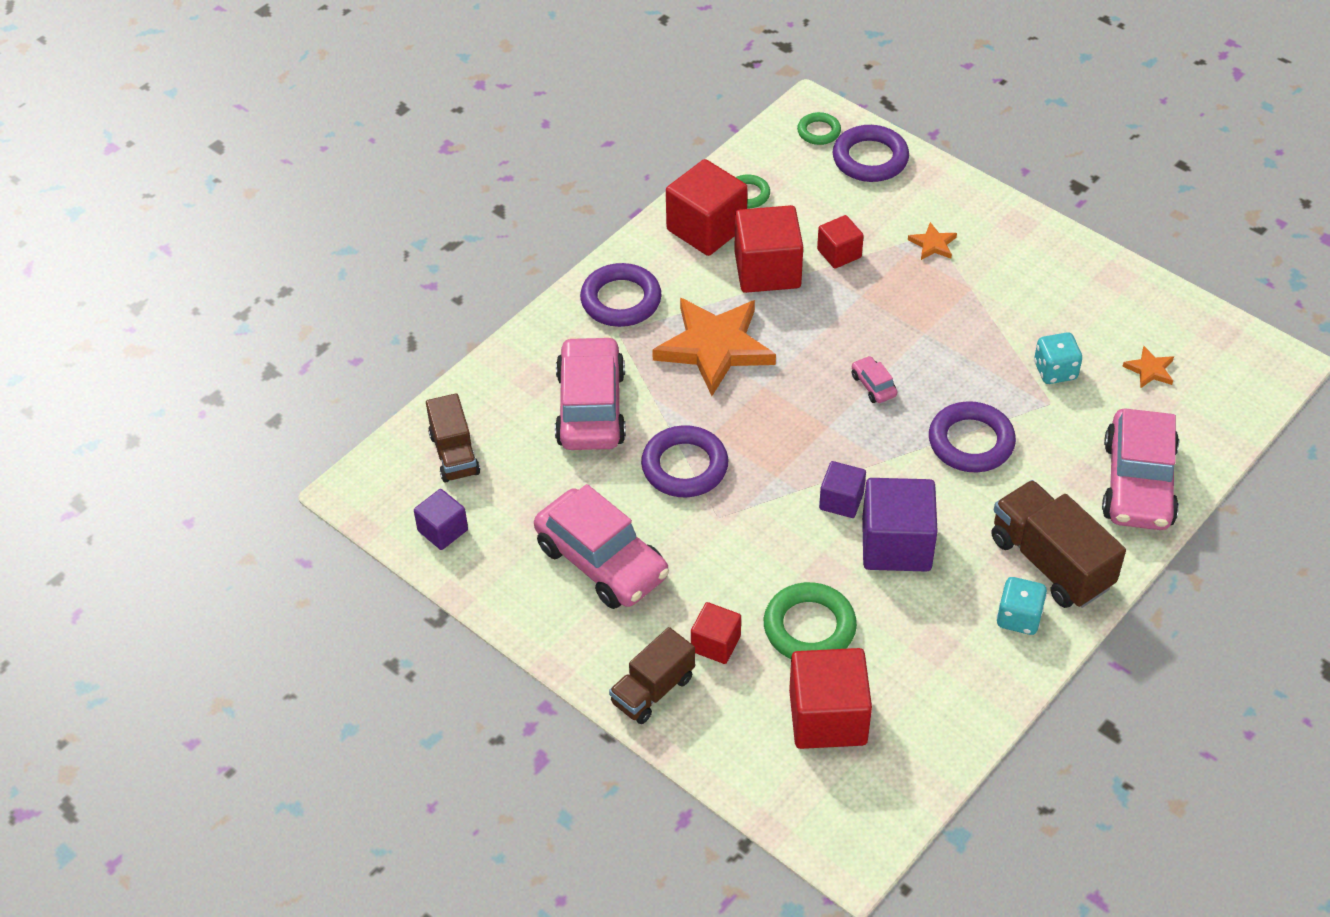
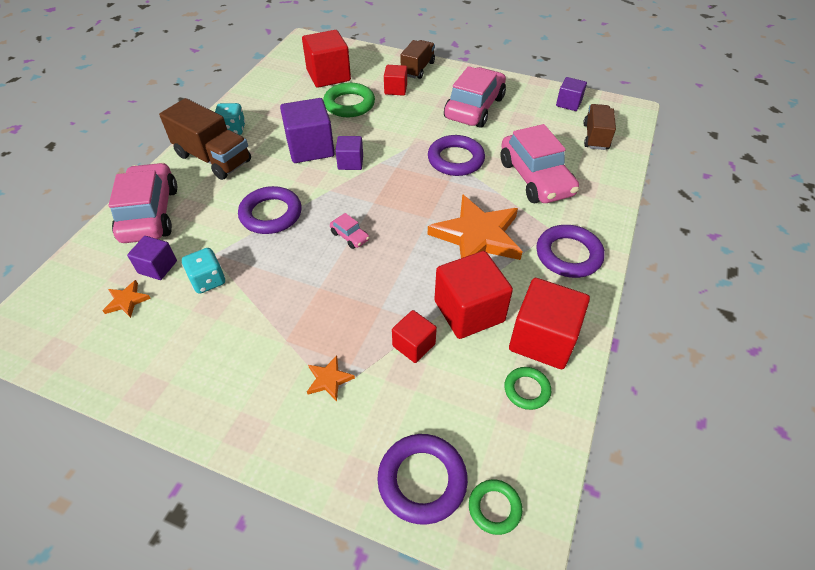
camera: 160 degrees right, 0 degrees up
(454, 454) = (595, 137): brown truck -> brown truck turned 45 degrees clockwise
(601, 561) = (474, 108): pink car -> pink car turned 90 degrees clockwise
(1118, 403) = (157, 267): none -> purple cube

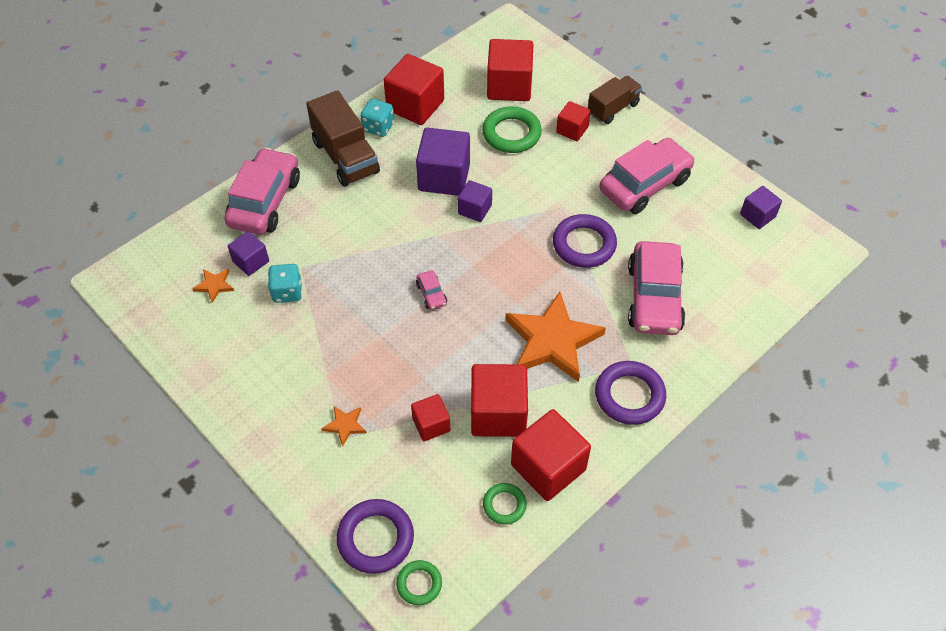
camera: 25 degrees right, 5 degrees up
(257, 107) = (415, 105): none -> red cube
(271, 214) = (371, 242): purple ring -> none
(595, 137) = (757, 270): brown truck -> none

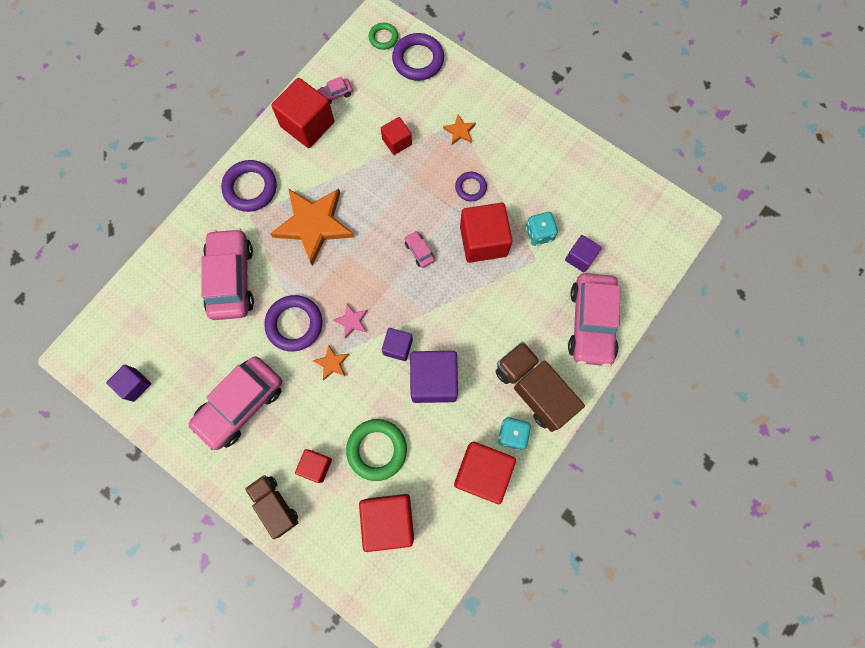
camera: 170 degrees right, 20 degrees up
(214, 285) = (601, 229): orange star -> orange star (332, 363)
(351, 354) = (470, 187): none -> purple ring
(498, 413) = (349, 158): red cube -> red cube (483, 241)
(504, 505) = (335, 94): green ring -> pink car
(520, 239) = (352, 321): none -> pink star
(613, 108) = (275, 505): brown truck -> brown truck turned 105 degrees clockwise

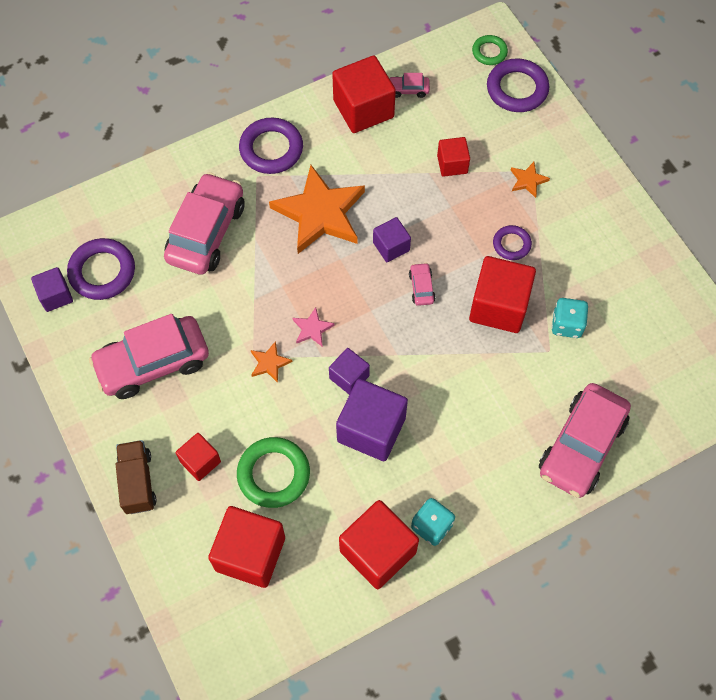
camera: 25 degrees right, 10 degrees down
(294, 324) = (249, 306): purple ring -> purple ring (102, 272)
(533, 389) = (479, 488): brown truck -> none
(580, 257) = (602, 370): purple cube -> purple cube (391, 246)

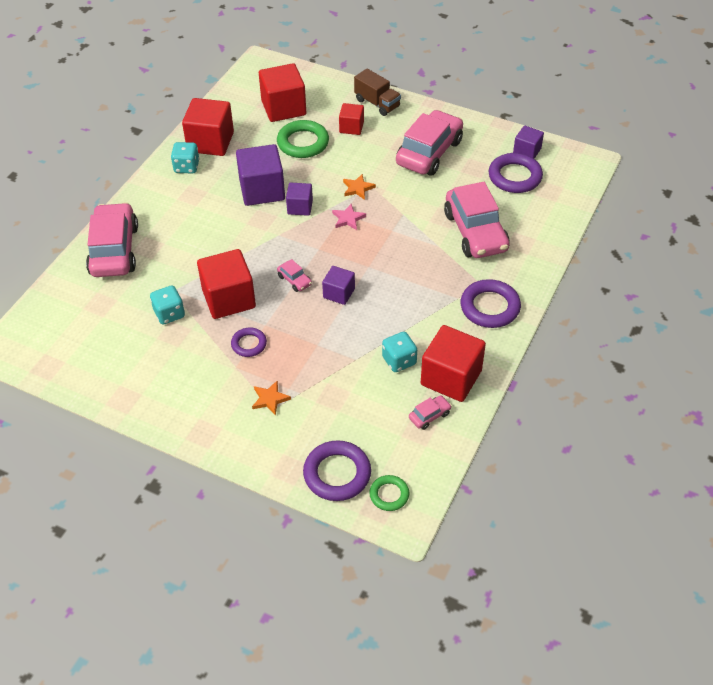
camera: 145 degrees right, 15 degrees down
(320, 213) = (410, 286): orange star -> none
(393, 149) = (399, 360): none -> turquoise dice
(452, 164) = (342, 376): red cube -> none

